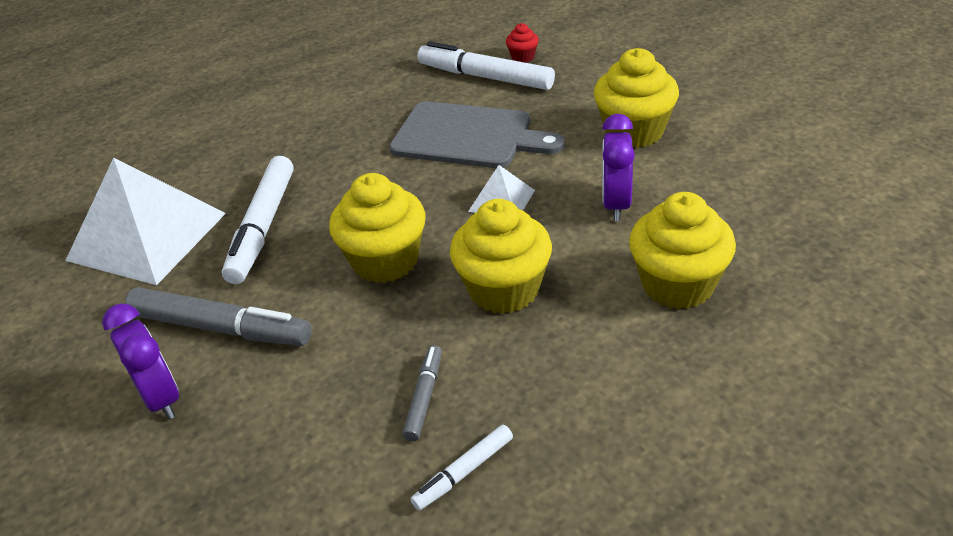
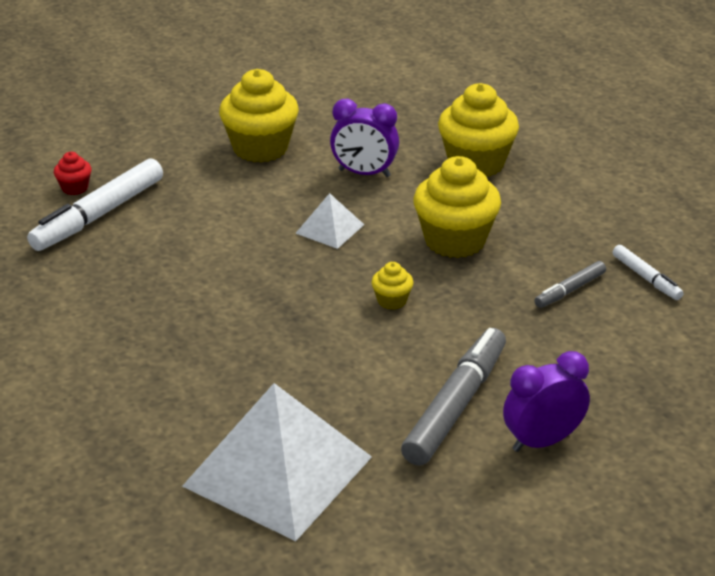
camera: 85 degrees left, 5 degrees down
(263, 227) = (302, 379): white marker -> none
(385, 261) = (392, 300): yellow cupcake -> yellow cupcake, size x0.46
(424, 397) = (570, 290): grey marker -> grey marker turned 60 degrees counterclockwise
(468, 136) = (210, 237): grey cutting board -> none

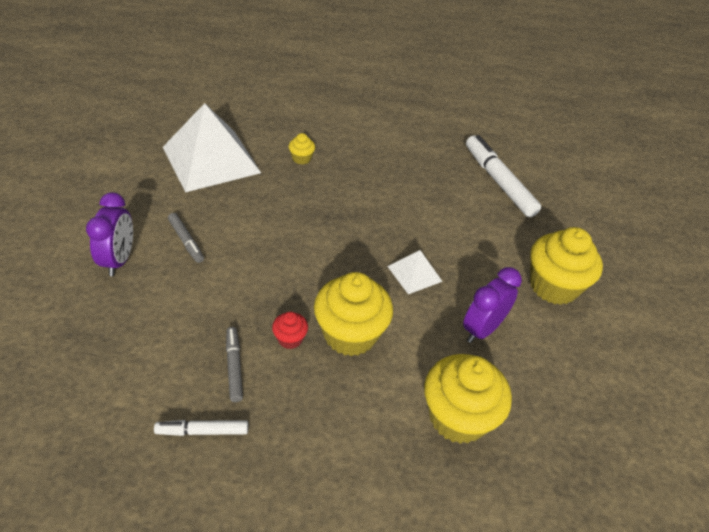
camera: 115 degrees right, 10 degrees up
(75, 188) = (538, 183): red cupcake -> red cupcake (290, 339)
(392, 300) = (307, 264): yellow cupcake -> yellow cupcake (301, 158)
(455, 405) = (186, 241): grey marker -> grey marker, size x0.52

